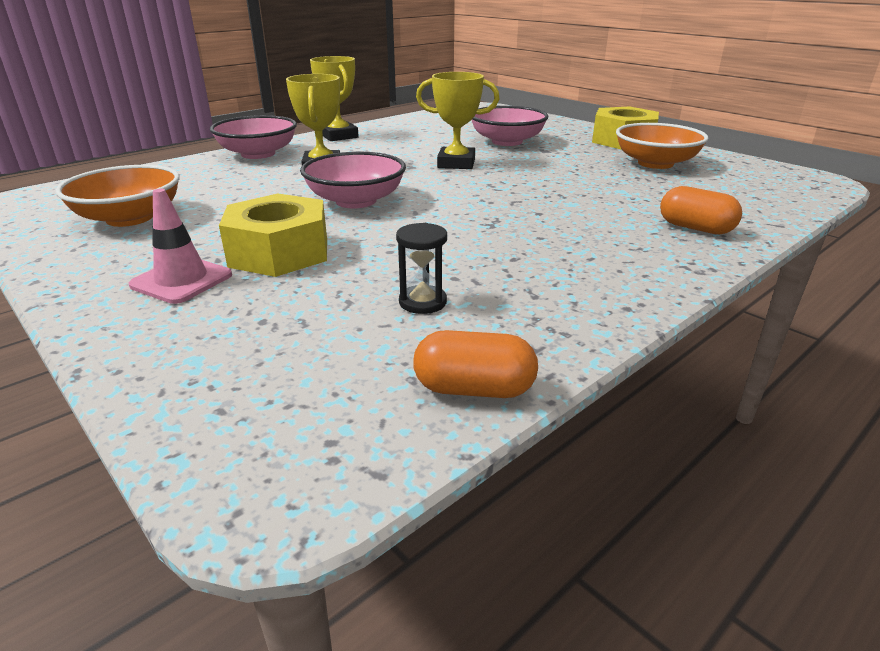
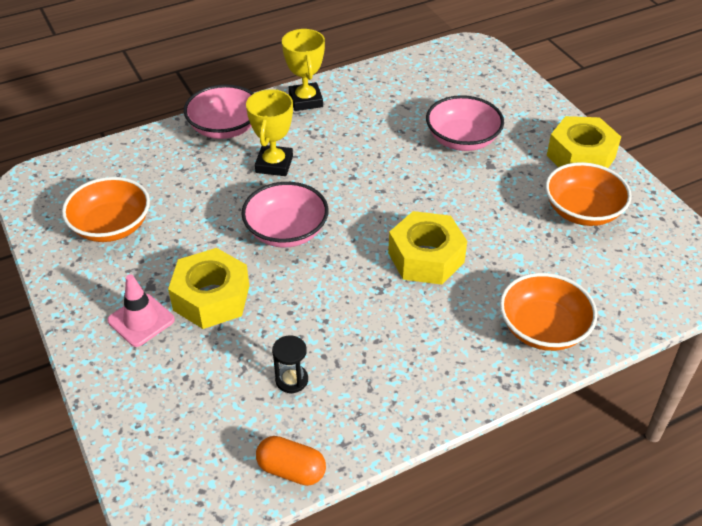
camera: 15 degrees right, 15 degrees up
(456, 163) = (394, 178): yellow trophy -> none
(525, 200) = (426, 257): none -> yellow nut
(695, 228) = (543, 328): orange capsule -> orange bowl

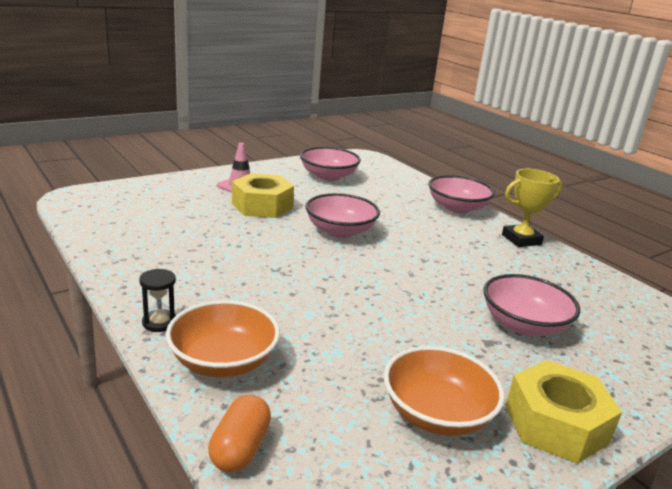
camera: 80 degrees right, 20 degrees down
(111, 226) = (328, 176): orange bowl -> pink bowl
(274, 164) = (422, 226): yellow trophy -> none
(291, 380) = (177, 232): black hourglass -> black hourglass (159, 322)
(291, 470) = (92, 232): orange capsule -> orange capsule (240, 448)
(426, 257) = (322, 293): yellow nut -> none

